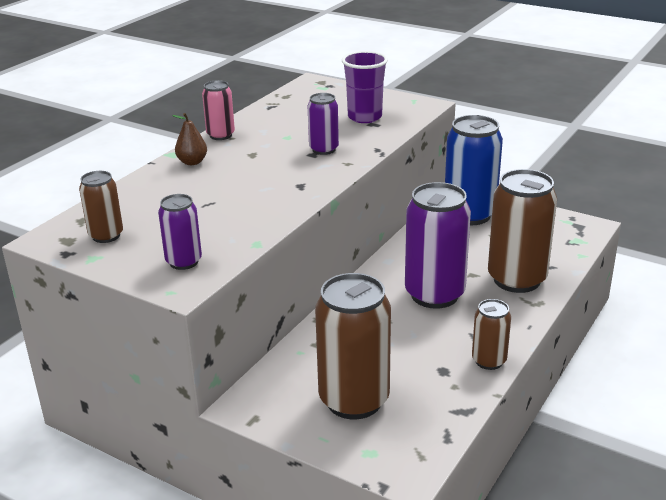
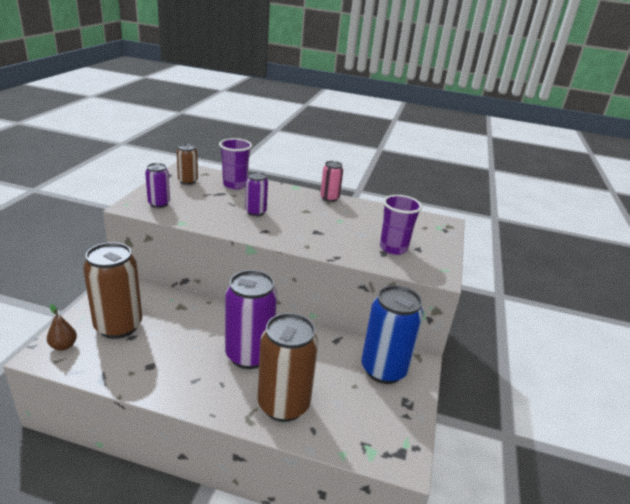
camera: 70 degrees right, 0 degrees up
(141, 197) = (235, 185): none -> purple cup
(192, 162) = (286, 194): brown pear -> brown pear (63, 346)
(324, 149) = (325, 235): purple can -> purple can (255, 212)
(489, 361) = (162, 390): brown can -> none

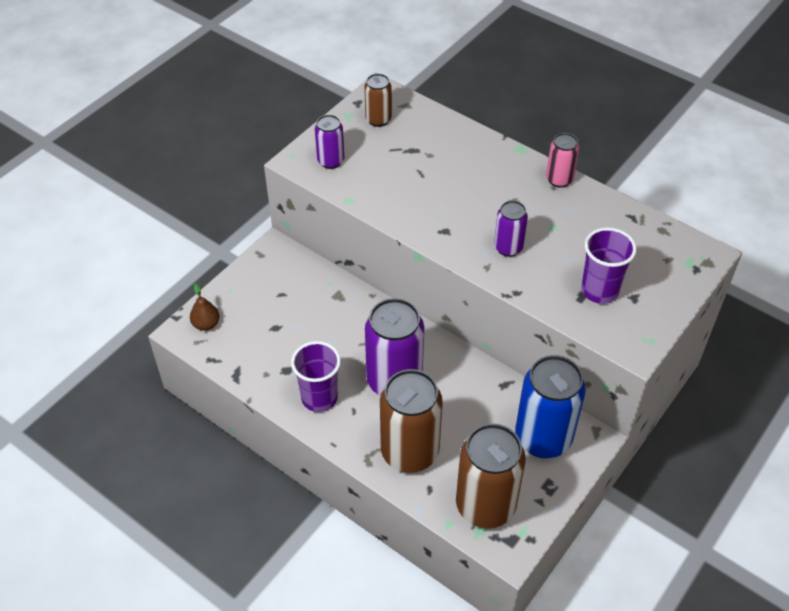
camera: 25 degrees right, 20 degrees up
(118, 326) = (265, 310): brown can -> brown can (485, 506)
(235, 185) = (438, 134): purple cup -> purple cup (319, 398)
(255, 212) = (446, 194): purple can -> purple can (508, 248)

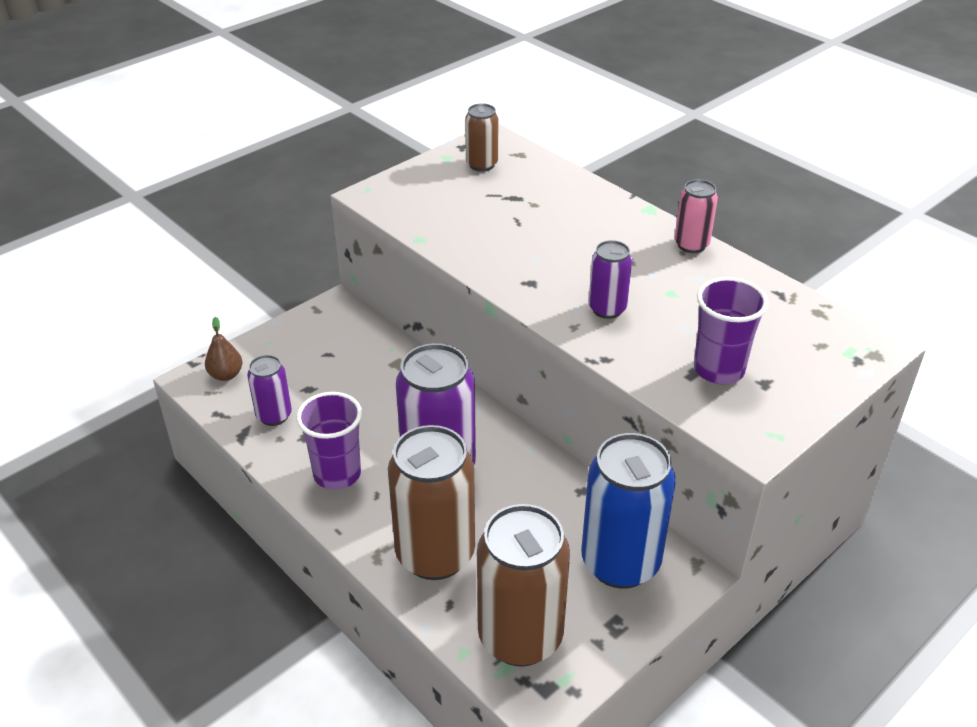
camera: 10 degrees right, 10 degrees down
(330, 161) = (411, 198): purple can -> purple can (274, 416)

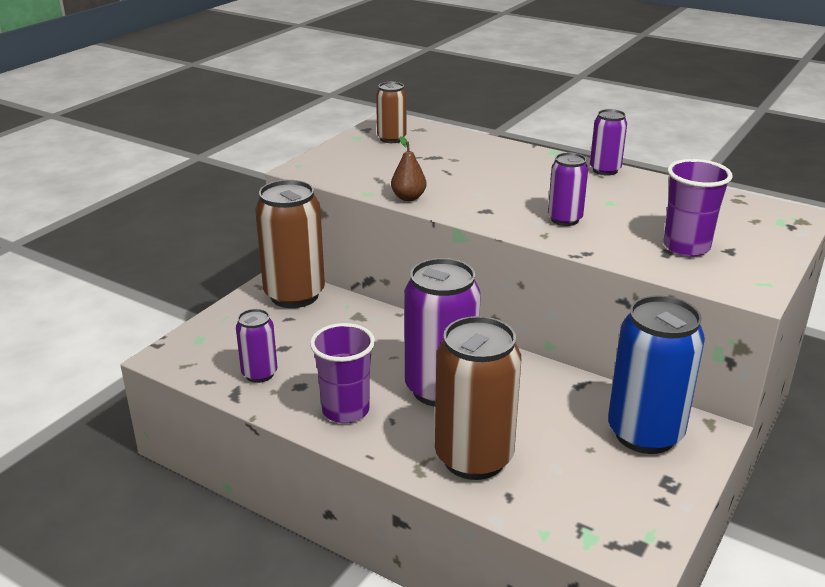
camera: 15 degrees left, 10 degrees down
(226, 375) = (195, 349): brown pear -> brown pear (408, 197)
(520, 637) = (590, 510): brown can -> brown can (294, 295)
(691, 245) = (605, 170): pink can -> purple can

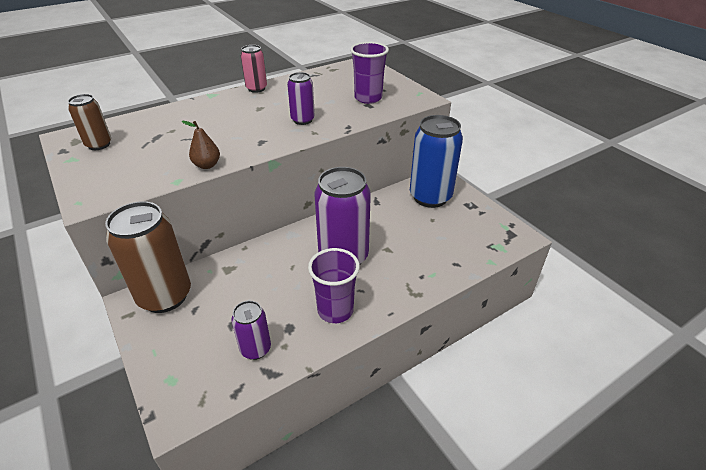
camera: 65 degrees left, 10 degrees up
(474, 458) = (417, 266): brown can -> none
(605, 170) = (256, 88): purple can -> pink can

